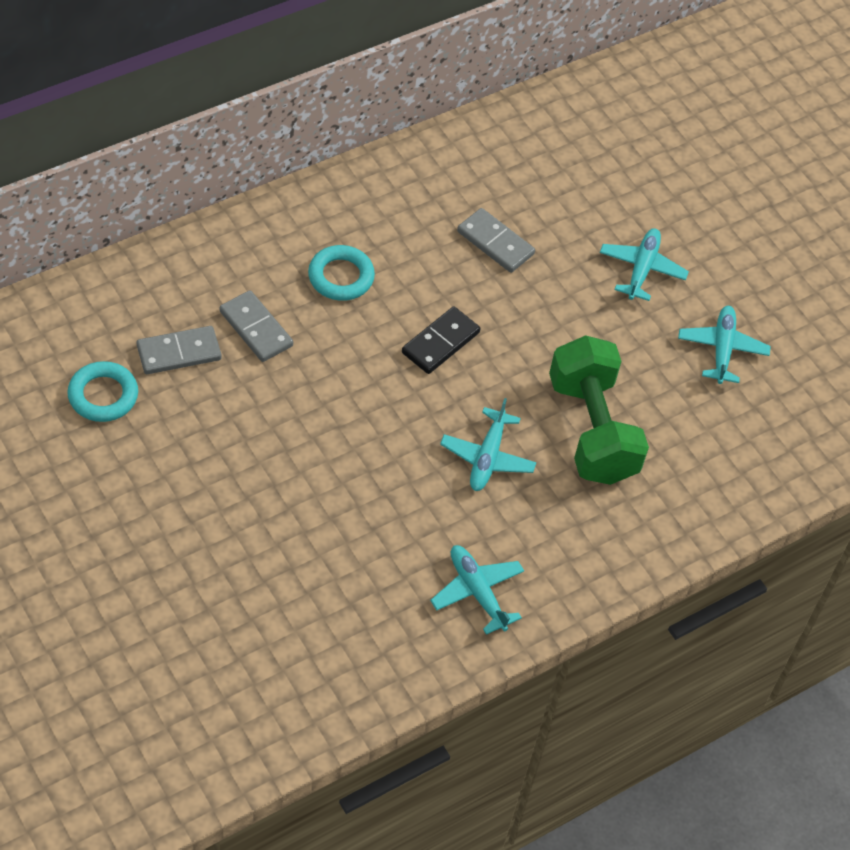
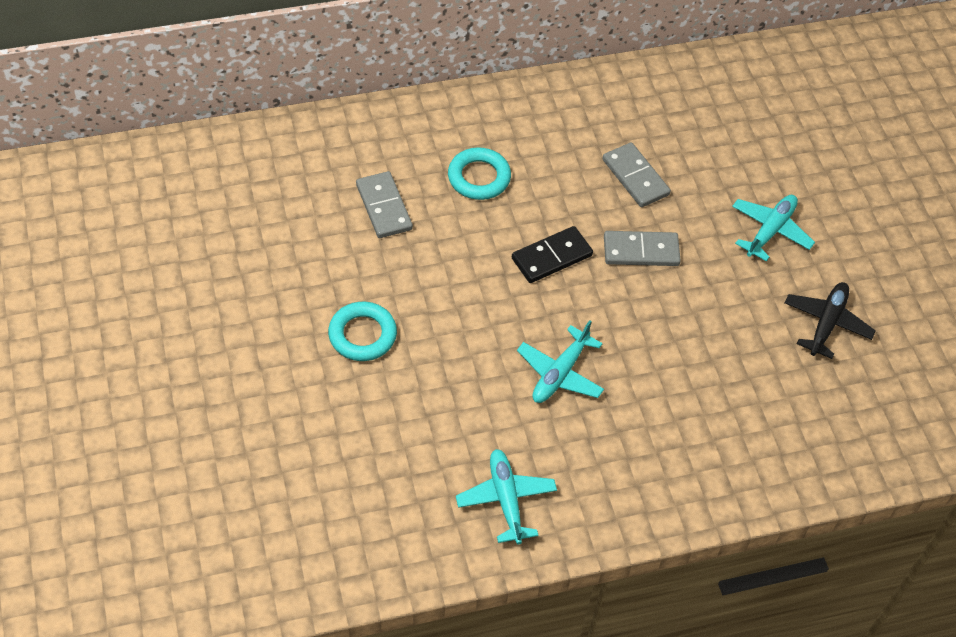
camera: 20 degrees right, 0 degrees up
(103, 395) = (224, 236): turquoise ring -> turquoise ring (362, 335)
(179, 353) = (306, 213): grey domino -> grey domino (641, 251)
(592, 430) = (671, 371): green dumbbell -> none
(722, 349) = (826, 323): turquoise plane -> black plane

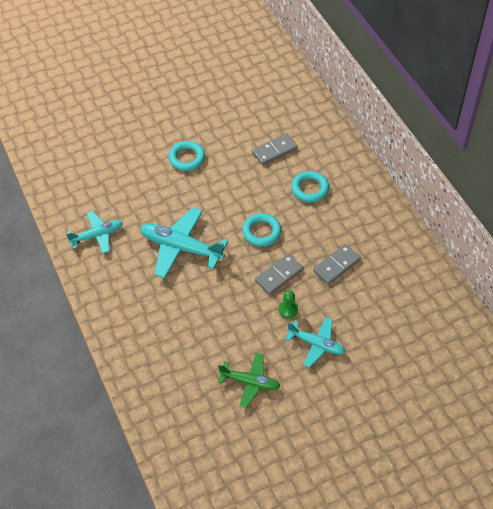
camera: 85 degrees right, 0 degrees up
(552, 257) = (261, 232): black domino -> turquoise ring
(560, 373) = (181, 247): turquoise plane -> turquoise plane, size x1.61
(641, 251) = (279, 275): grey domino -> grey domino turned 60 degrees clockwise
(706, 252) = (288, 309): none -> green pawn
(826, 323) = (250, 382): black plane -> green plane

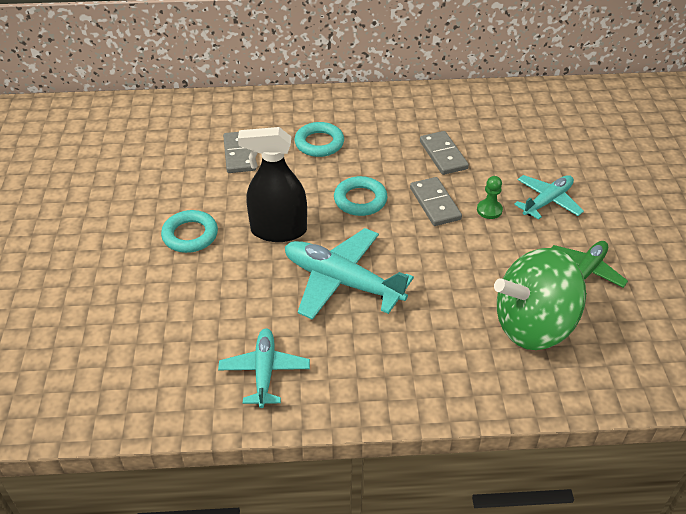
camera: 70 degrees left, 10 degrees down
(181, 247) = (342, 281): turquoise plane -> turquoise plane turned 75 degrees clockwise
(186, 361) = (533, 325): none -> green spinning top
(211, 199) = (278, 231): none -> black spray bottle

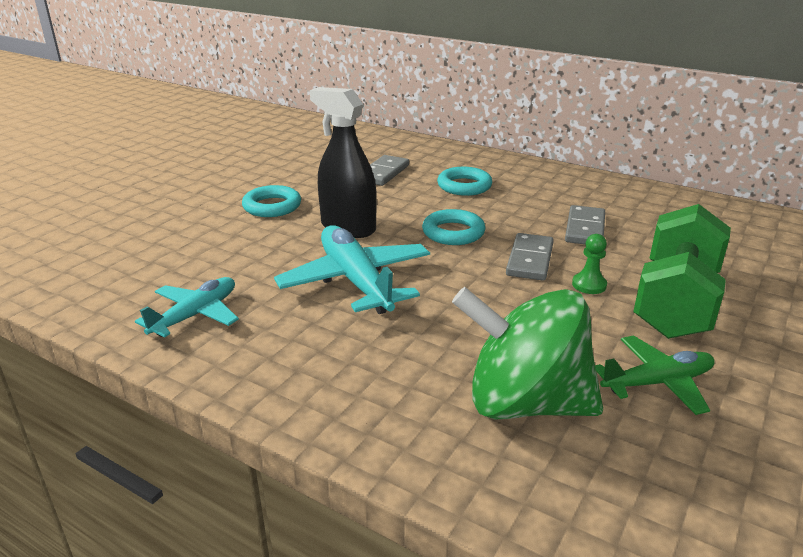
camera: 35 degrees right, 15 degrees down
(547, 201) = (675, 302): turquoise plane -> green dumbbell

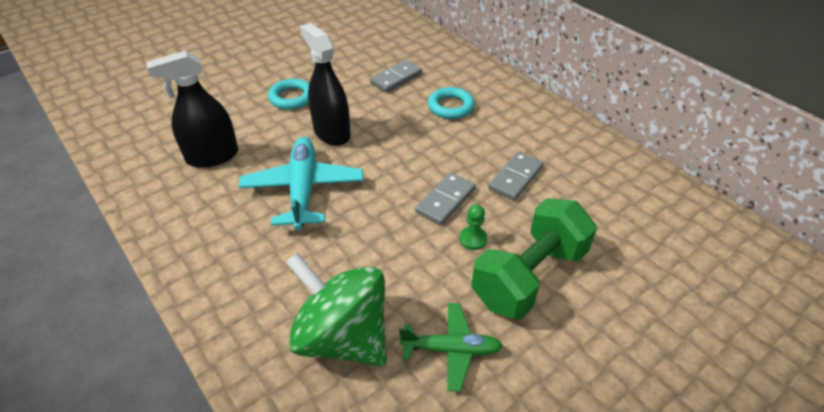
camera: 20 degrees right, 15 degrees up
(195, 315) = (182, 193): turquoise plane -> none
(210, 274) = (212, 156): none -> black spray bottle
(453, 232) = (406, 157): turquoise ring -> none

